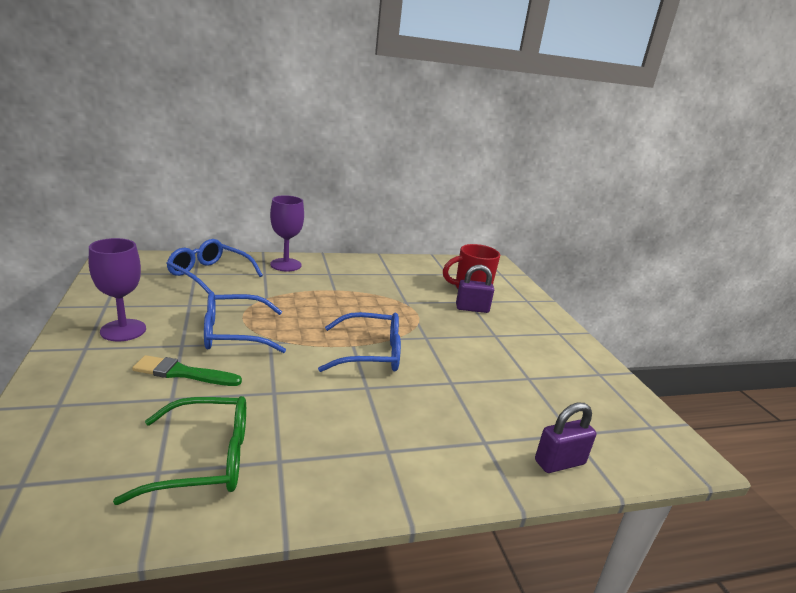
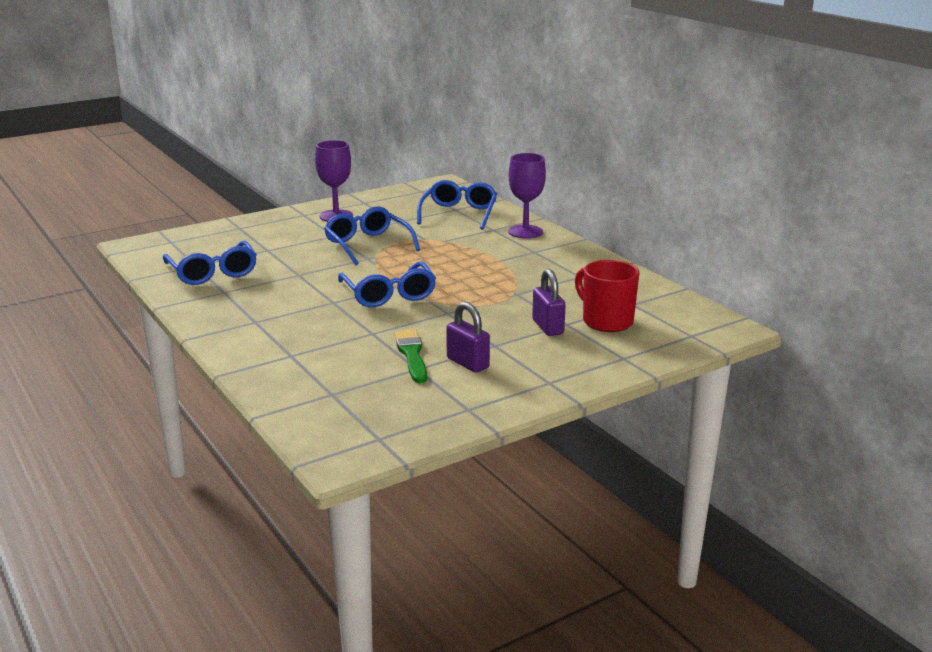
camera: 75 degrees right, 0 degrees up
(183, 373) = (298, 245): green brush -> green brush (411, 354)
(204, 459) = (213, 273): green glasses -> blue glasses
(559, 462) = (283, 388): purple padlock -> purple padlock (468, 363)

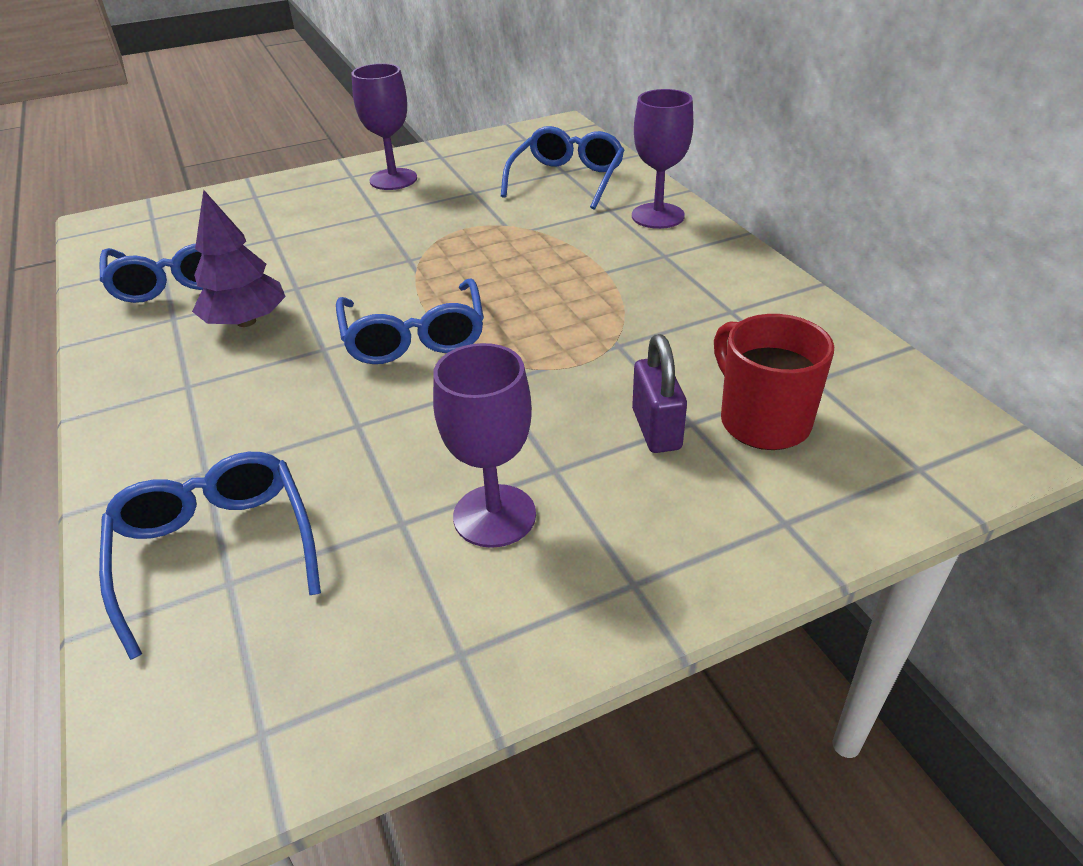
camera: 10 degrees right, 15 degrees up
(275, 291) = (246, 321): none -> purple tree
(368, 245) = (418, 233): blue glasses -> blue glasses (216, 551)
(411, 354) = (404, 485): green brush -> none
(468, 363) = (494, 515): purple padlock -> purple goblet

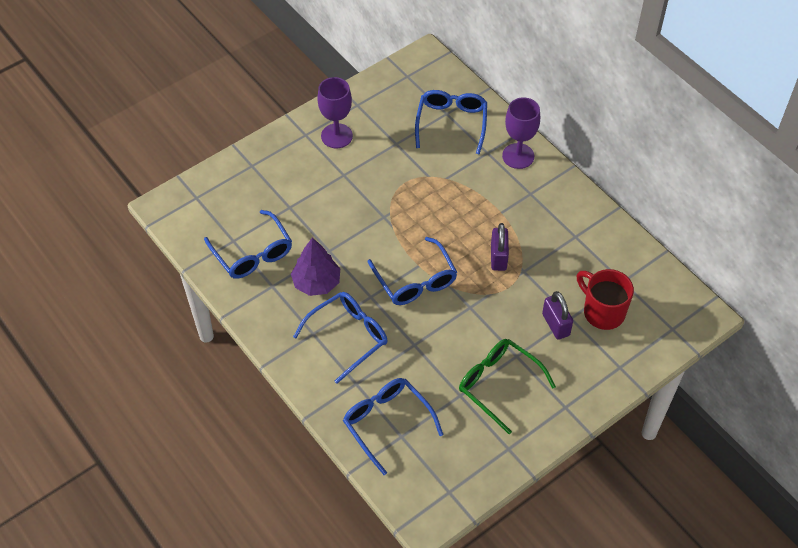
camera: 15 degrees left, 15 degrees up
(244, 398) = (348, 337): none -> blue glasses
(494, 515) = (498, 385): purple goblet -> green glasses
(578, 323) = (498, 257): none -> purple padlock

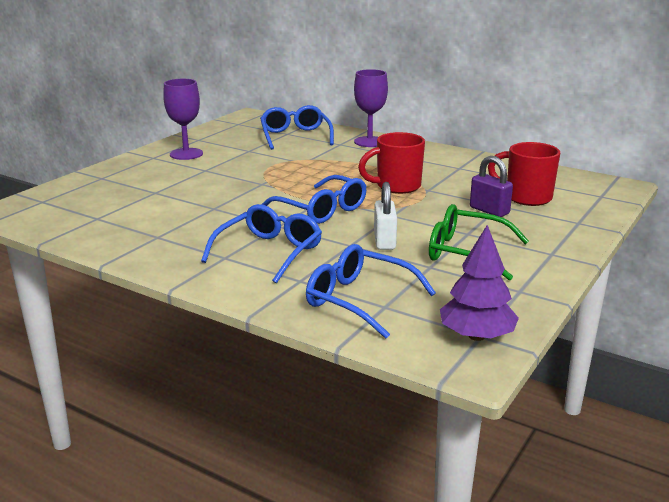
camera: 20 degrees left, 30 degrees down
(252, 253) = (124, 221): blue glasses -> none
(316, 282) = (210, 227): purple tree -> purple tree (476, 336)
(443, 348) = (384, 241): none -> white padlock
(498, 257) = (396, 186): purple padlock -> red mug

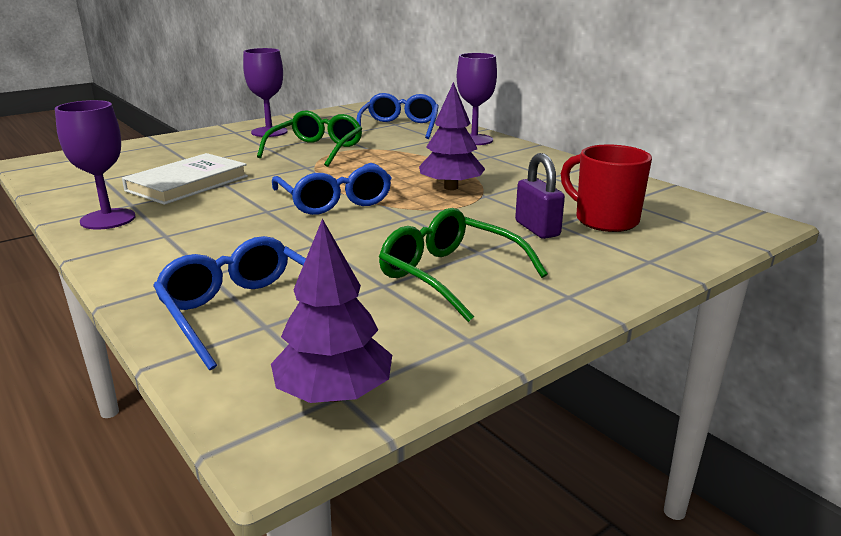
camera: 20 degrees right, 0 degrees up
(157, 252) = (108, 219): none -> purple goblet
(181, 212) = (187, 183): none -> white book
(251, 167) = (316, 150): none -> green glasses
(269, 252) = (217, 237): blue glasses -> none
(384, 241) = (363, 245): white padlock -> none
(396, 186) = (451, 187): red mug -> purple tree

